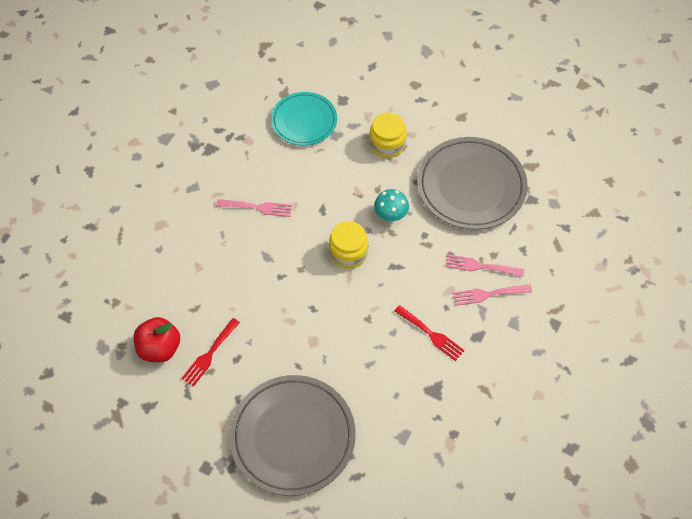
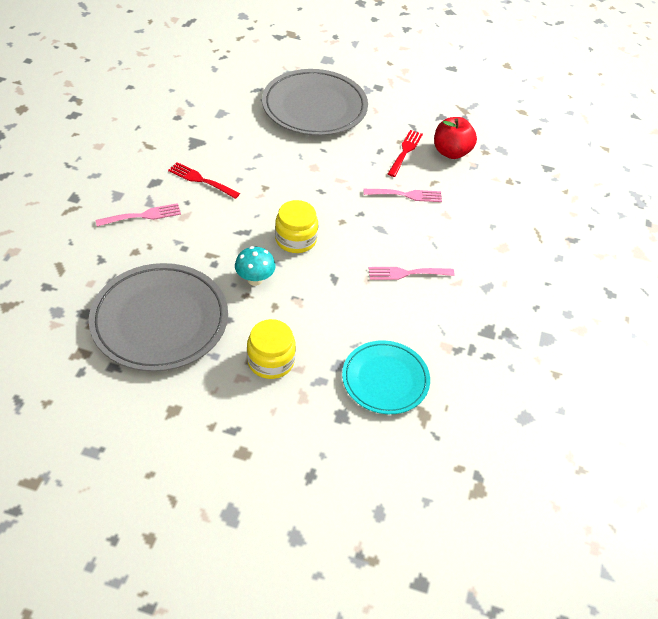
camera: 165 degrees right, 10 degrees down
(480, 266) = (150, 239): pink fork -> pink fork (406, 195)

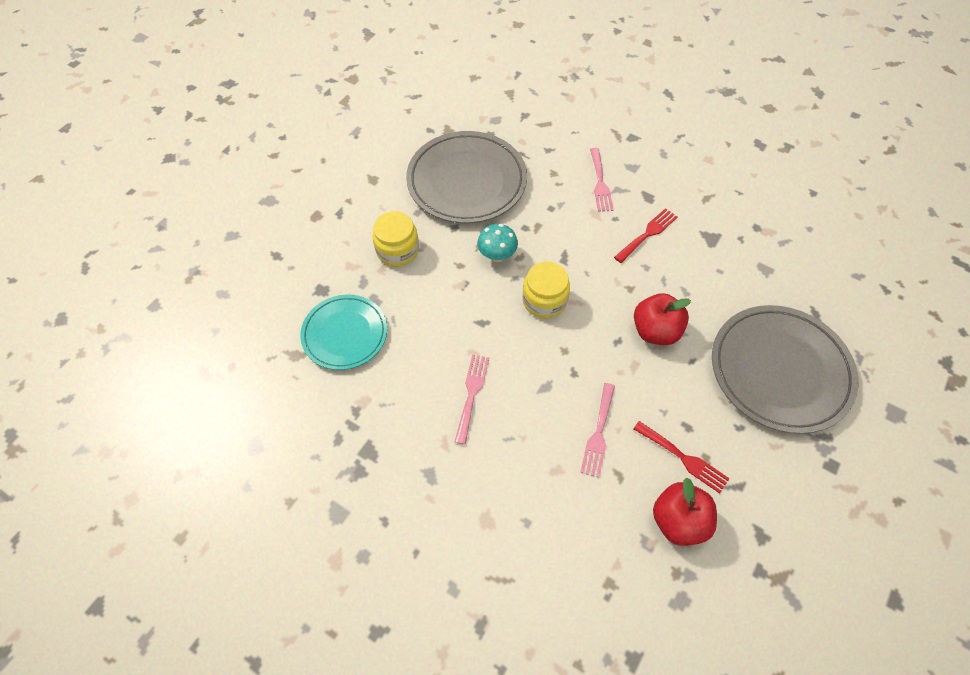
camera: 110 degrees right, 10 degrees up
(303, 170) = (655, 331): none -> red apple

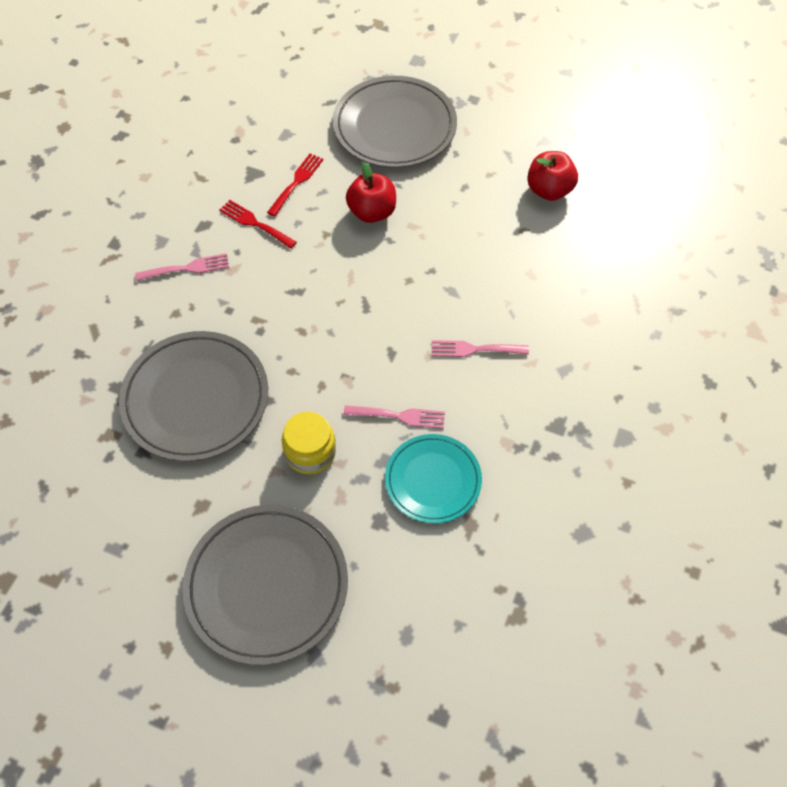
camera: 100 degrees left, 0 degrees up
(296, 212) = (267, 585): none -> grey plate
(497, 255) = (303, 352): turquoise mushroom -> none
(544, 300) = (353, 302): yellow jar -> none
(598, 433) = (488, 247): pink fork -> pink fork (399, 416)
(683, 458) = (494, 188): red fork -> red fork (296, 182)

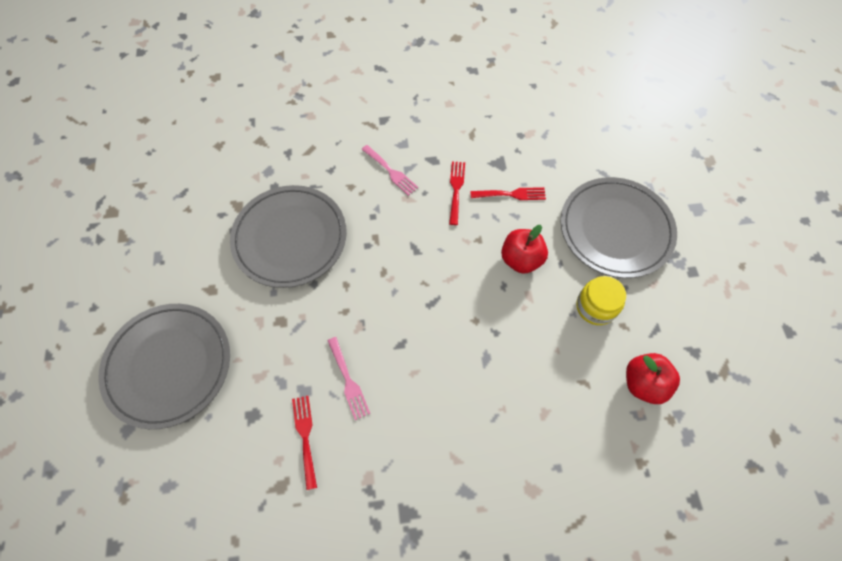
camera: 60 degrees right, 5 degrees up
(310, 452) = (285, 335): yellow jar -> yellow jar (596, 307)
(433, 480) = (305, 436): turquoise plate -> red fork
(474, 349) = (441, 405): pink fork -> none

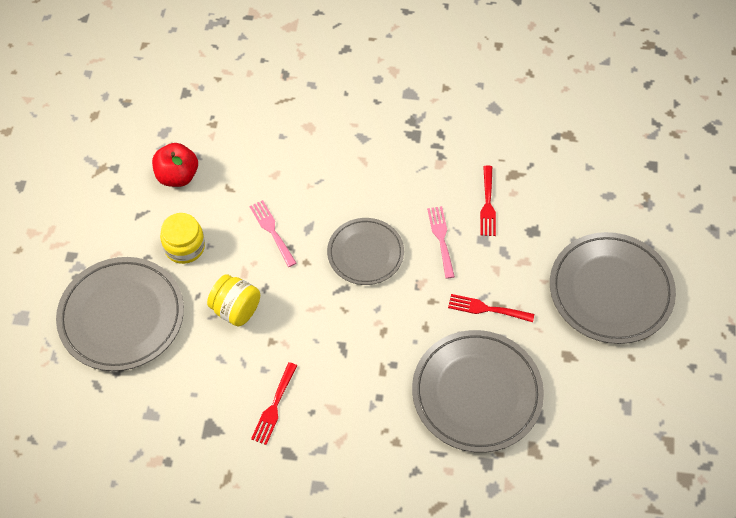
camera: 165 degrees left, 5 degrees down
(391, 171) = (343, 450): pink fork -> pink fork (272, 231)
(421, 344) = (365, 253): none -> grey plate
(511, 194) = (213, 385): red fork -> red fork (486, 309)
(521, 259) = (236, 309): red apple -> yellow jar

